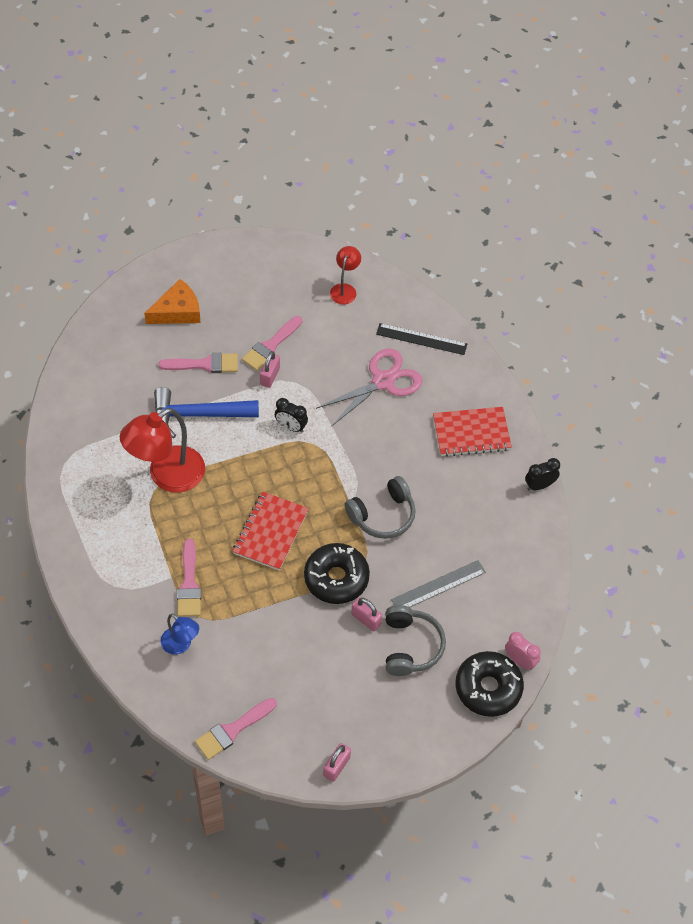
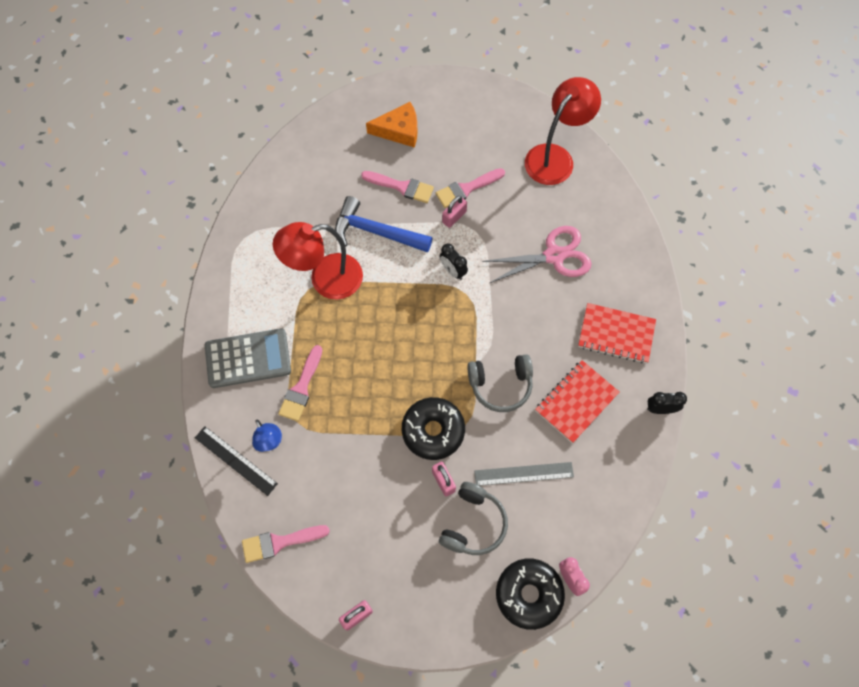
camera: 25 degrees right, 10 degrees up
(122, 576) = (248, 358): none -> grey calculator
(270, 532) = (393, 365): red notebook -> red notebook (576, 402)
(345, 289) = (555, 157): red lamp -> red lamp, size x1.93
(421, 339) = (606, 227): black ruler -> black ruler (235, 460)

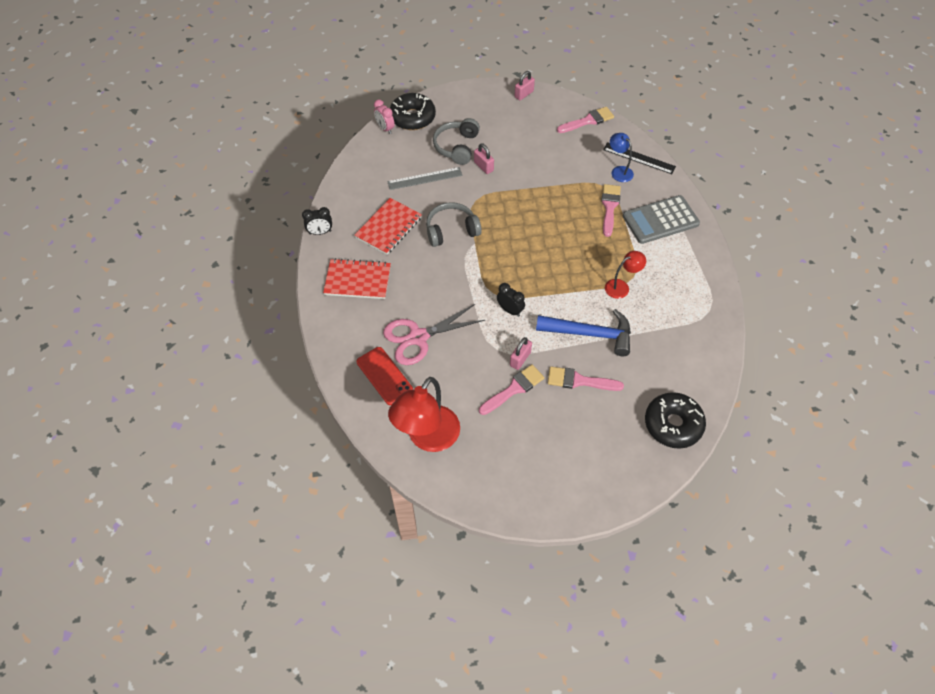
camera: 170 degrees right, 10 degrees down
(325, 279) = (621, 286): red lamp -> red lamp, size x0.52
(399, 130) = (600, 442): orange cheese -> none
(433, 431) = (498, 194): black donut -> black donut (673, 424)
(592, 221) = (384, 376): none -> red phone

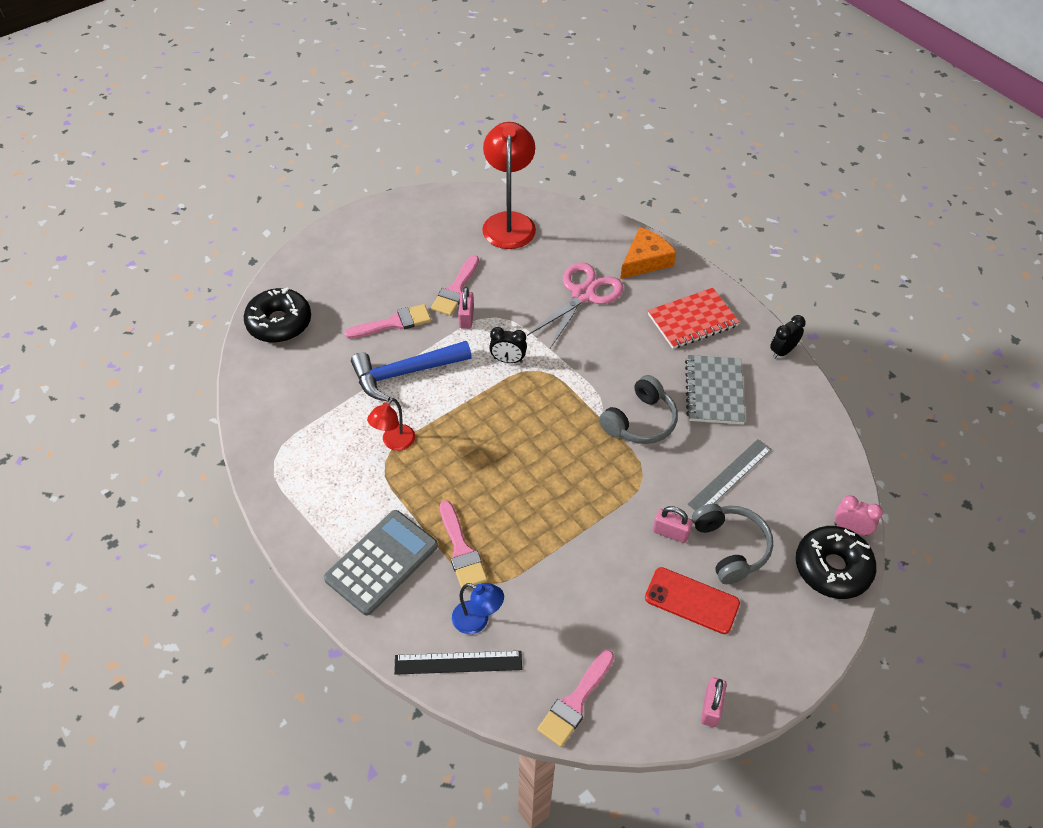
camera: 150 degrees right, 5 degrees down
(348, 344) = (645, 260): none -> orange cheese
(384, 376) = (587, 250): red phone -> red phone (691, 600)
(389, 228) = (714, 391): red notebook -> grey notebook

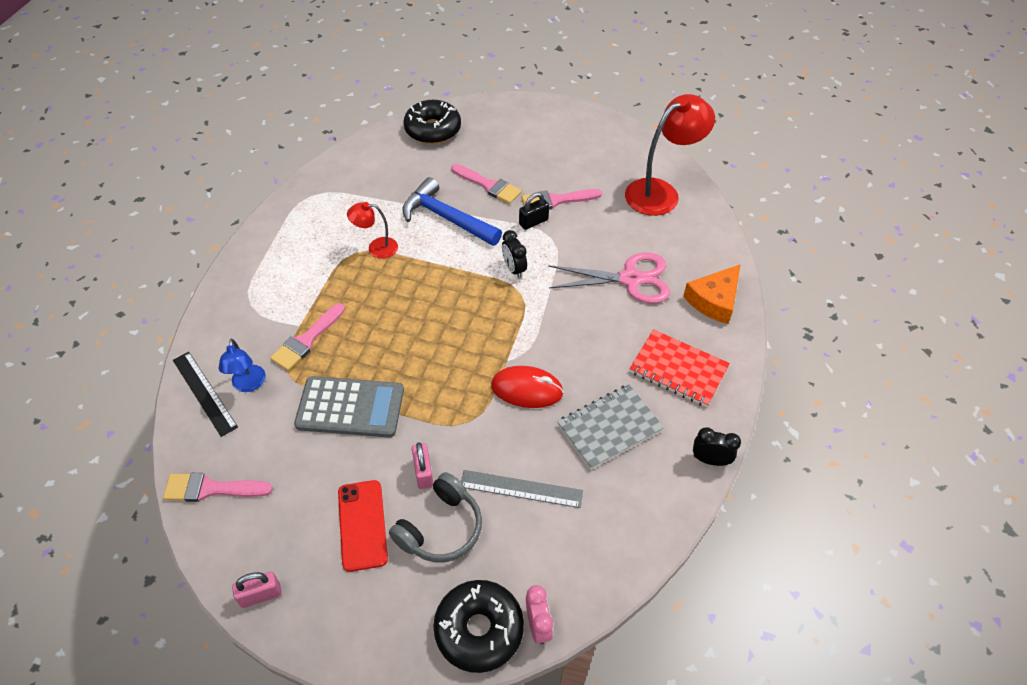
camera: 55 degrees right, 0 degrees up
(382, 562) = (264, 300): grey calculator -> grey calculator (350, 407)
(466, 318) = (533, 222): pink padlock -> black padlock
(640, 421) = (527, 389): grey headphones -> red mouse
(645, 260) = (714, 300): orange cheese -> orange cheese turned 120 degrees clockwise

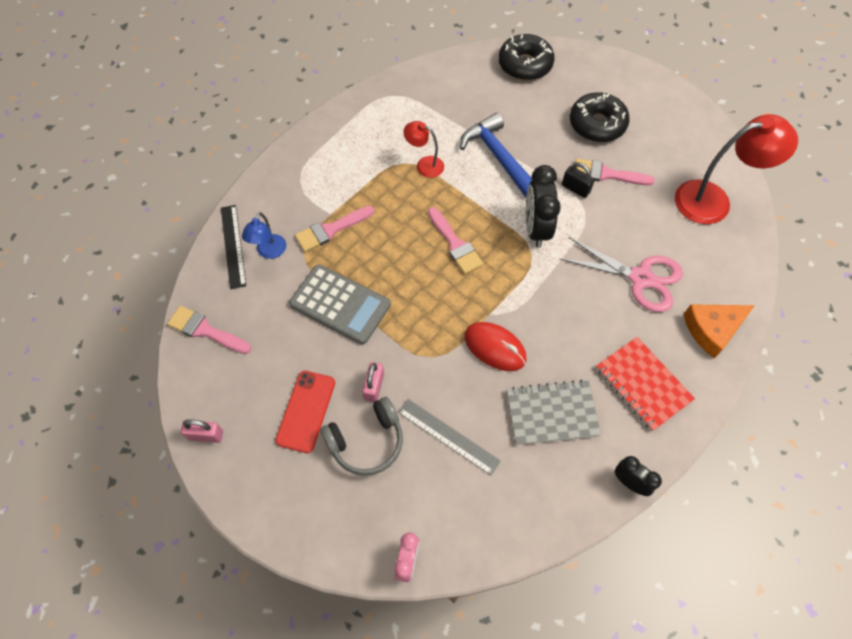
camera: 25 degrees right, 10 degrees up
(479, 629) = (358, 542): black donut -> black donut (597, 124)
(489, 185) = (551, 138): pink brush -> pink brush (455, 244)
(514, 269) = (536, 229): black clock -> black clock, size x1.71
(533, 222) = (575, 188): black padlock -> black padlock turned 45 degrees clockwise

